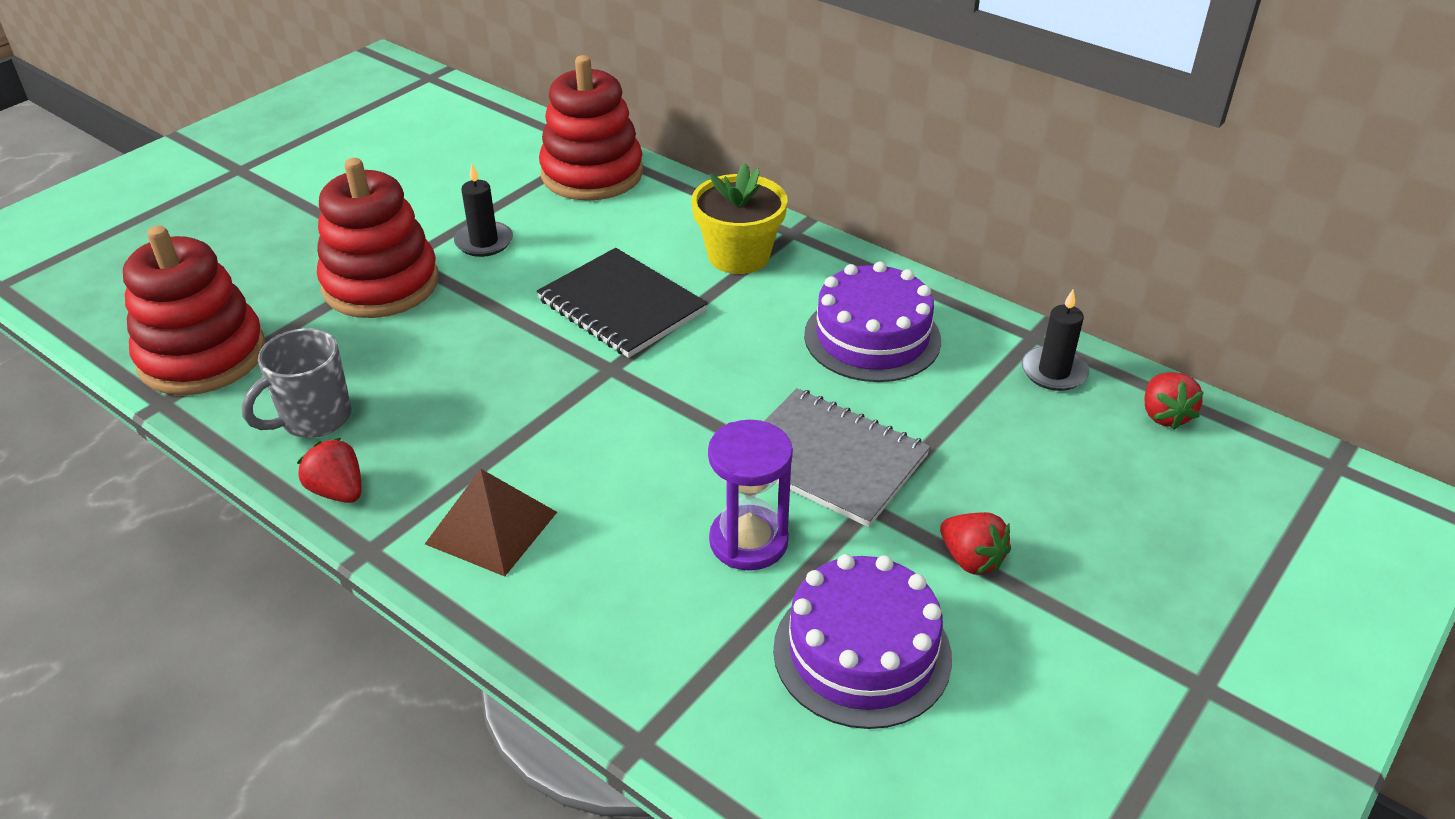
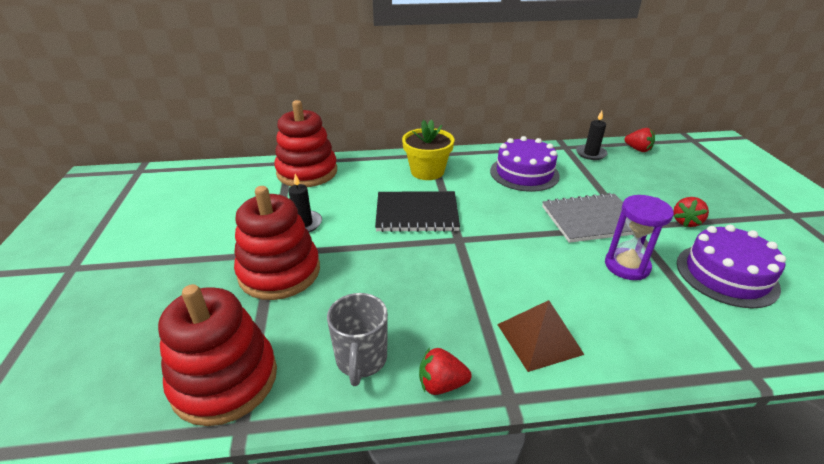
camera: 45 degrees left, 5 degrees down
(971, 559) = (686, 222): red strawberry -> red strawberry turned 120 degrees clockwise

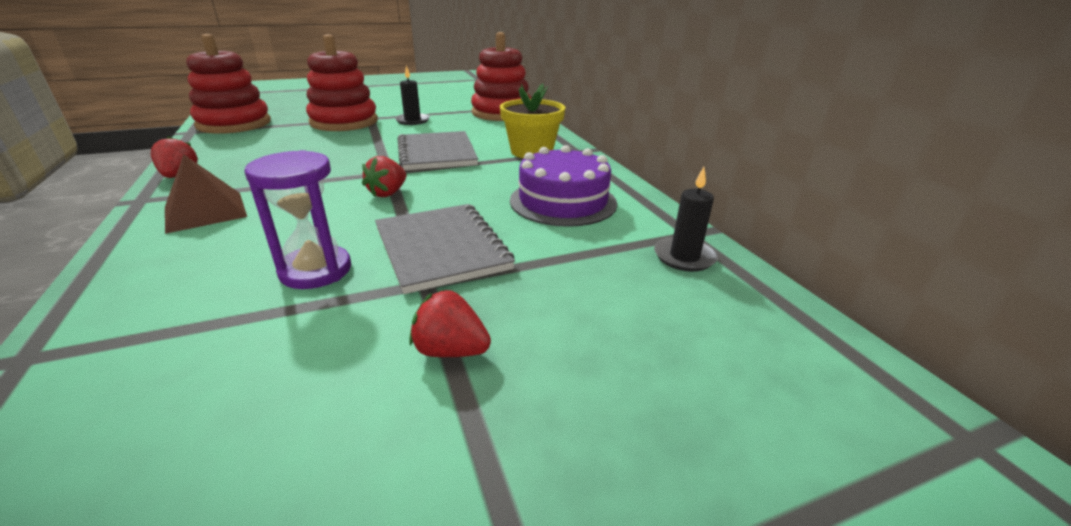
camera: 75 degrees right, 5 degrees down
(361, 360) = (227, 151): grey mug -> none
(417, 213) = (437, 153): black notebook -> grey notebook
(638, 149) = (767, 317): red strawberry -> red strawberry (388, 193)
(726, 275) = (260, 377): purple cake -> none

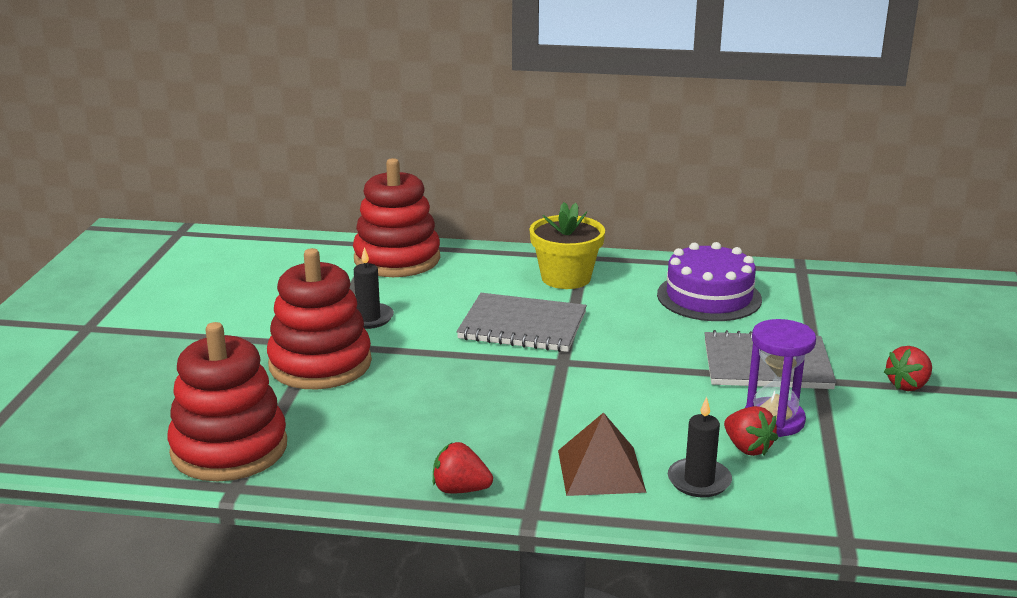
camera: 60 degrees left, 5 degrees down
(388, 193) = (626, 370): red strawberry -> red strawberry (747, 448)
(684, 257) = (834, 283): black candle -> black candle (699, 481)

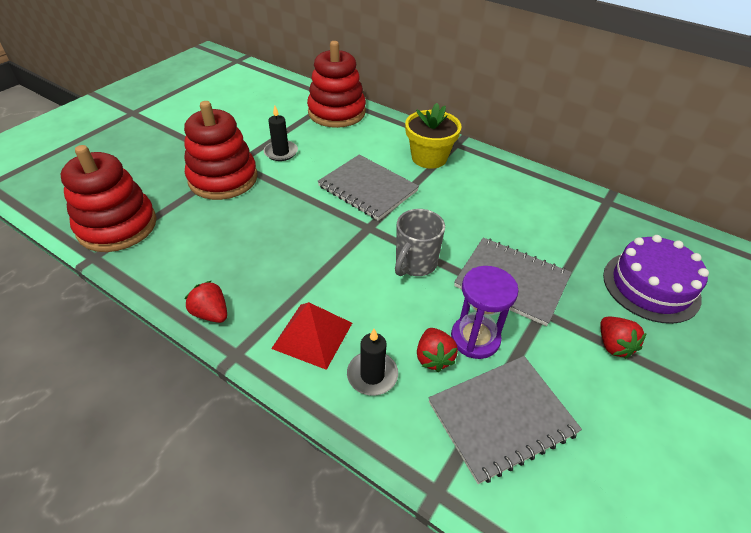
camera: 25 degrees right, 20 degrees up
(600, 470) = (312, 335): brown pyramid -> red pyramid
(650, 378) = (415, 264): none -> grey mug
(709, 297) = (516, 204): purple cake -> purple cake (651, 286)
(855, 470) = (501, 417): none -> grey notebook
(908, 385) = (613, 345): red strawberry -> red strawberry turned 90 degrees counterclockwise

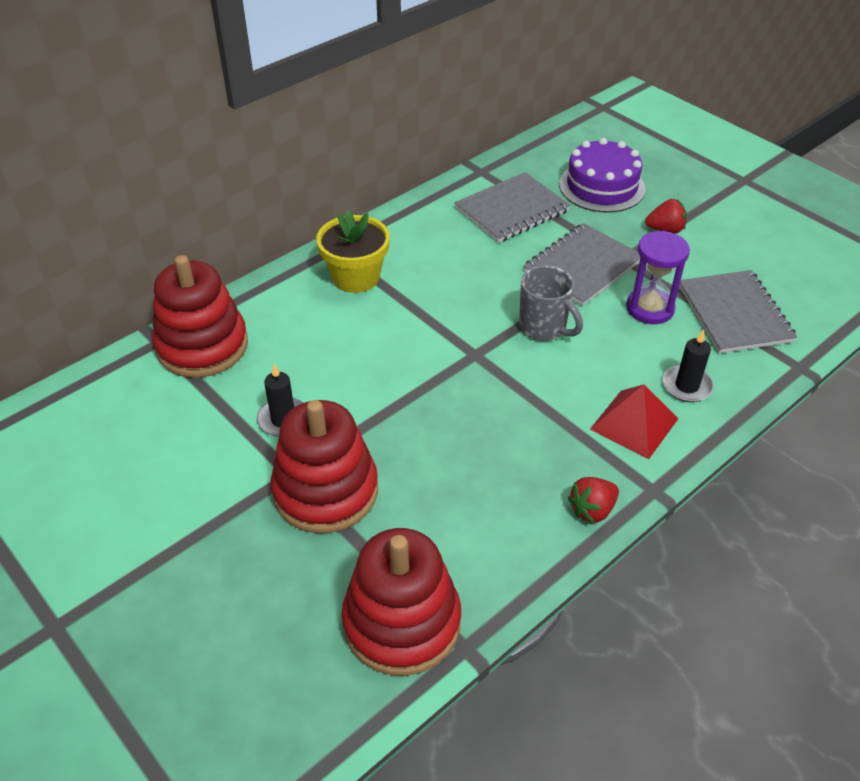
camera: 75 degrees left, 0 degrees up
(368, 188) = (401, 342): grey notebook -> grey notebook (511, 210)
(433, 358) = (670, 340): red strawberry -> none

